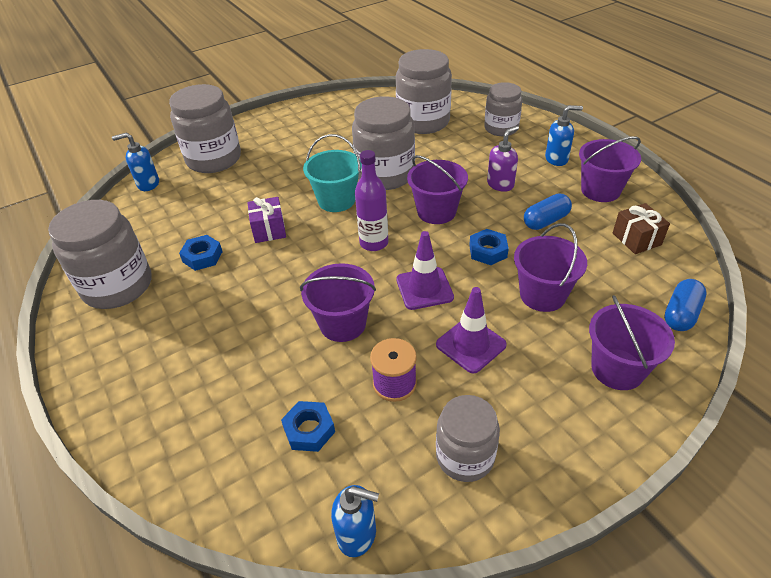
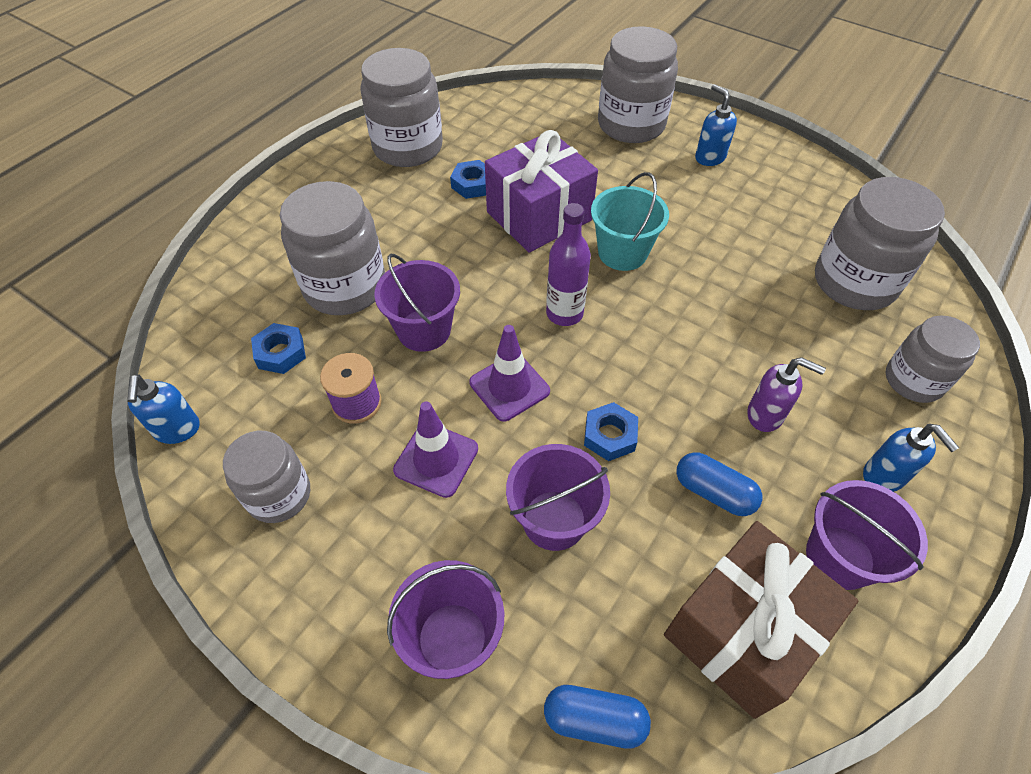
camera: 65 degrees right, 10 degrees up
(148, 184) = (559, 98): blue soap dispenser -> blue soap dispenser (709, 157)
(269, 230) = (539, 216): purple gift -> purple gift, size x1.97
(385, 175) = (702, 281): grey jar -> grey jar (345, 287)
(436, 211) = (659, 357): purple bucket -> none
(636, 239) = (742, 631): brown gift -> brown gift, size x1.97

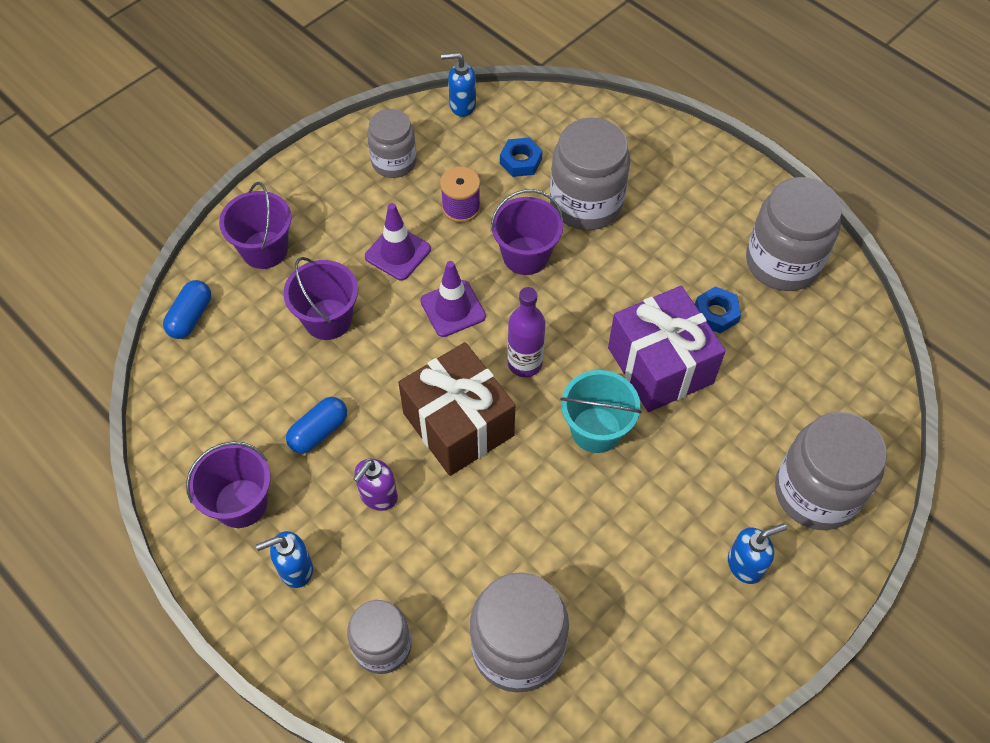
camera: 100 degrees right, 5 degrees up
(610, 435) = (388, 371): blue nut -> none
(742, 631) = (212, 416): brown gift -> brown gift (458, 424)

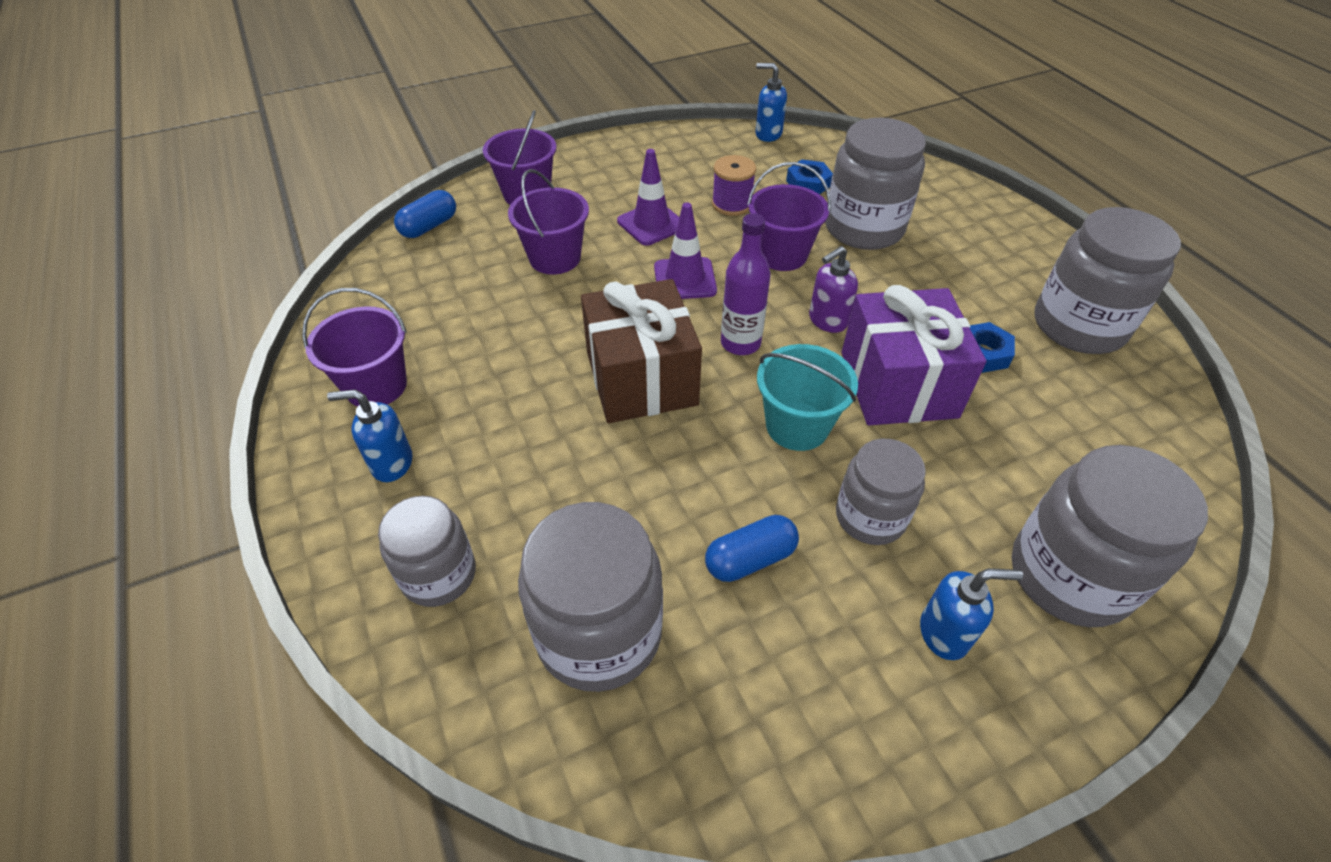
camera: 20 degrees right, 10 degrees down
(319, 431) = (492, 346): blue capsule -> blue capsule (750, 559)
(378, 496) = (519, 420): purple soap dispenser -> purple soap dispenser (827, 321)
(394, 162) = (683, 159): grey jar -> grey jar (870, 516)

